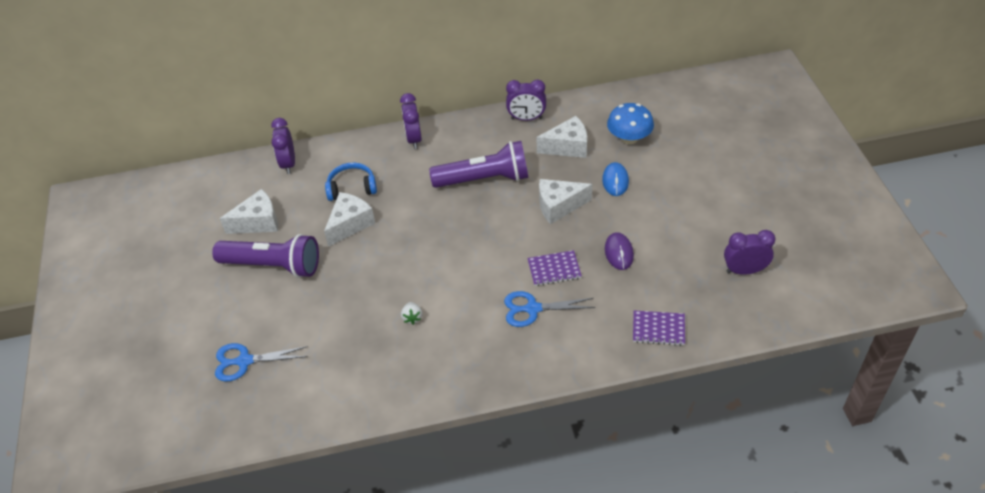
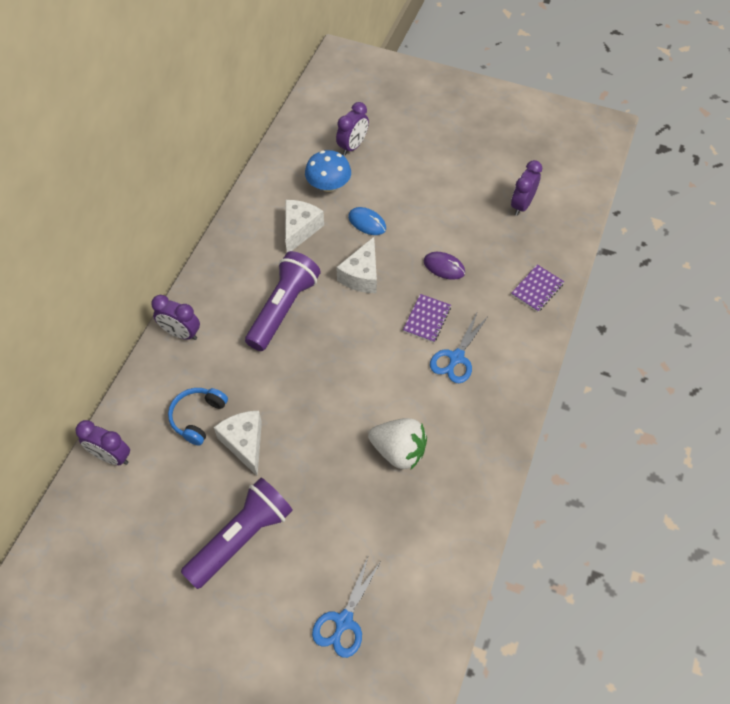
camera: 60 degrees left, 10 degrees up
(258, 222) = (169, 524): white cheese -> none
(412, 318) = (398, 451): white strawberry -> white strawberry, size x2.24
(526, 118) = (238, 237): purple clock -> purple clock (352, 146)

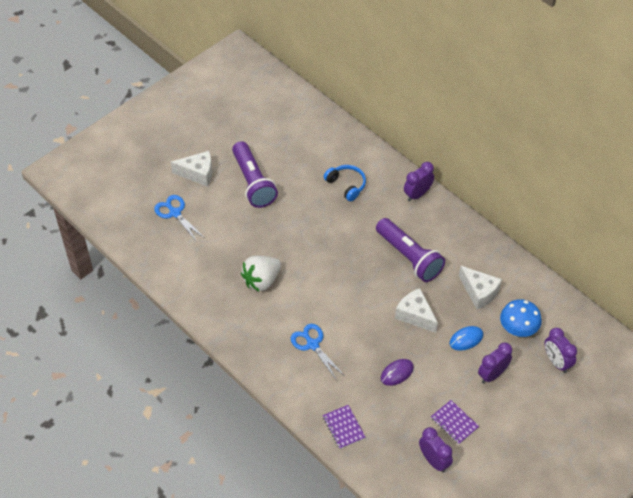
camera: 115 degrees right, 5 degrees down
(111, 456) = (342, 137): purple clock -> purple clock (492, 374)
(244, 443) = (314, 203): white cheese -> white cheese (198, 173)
(427, 319) = (355, 340): purple notebook -> purple notebook (454, 423)

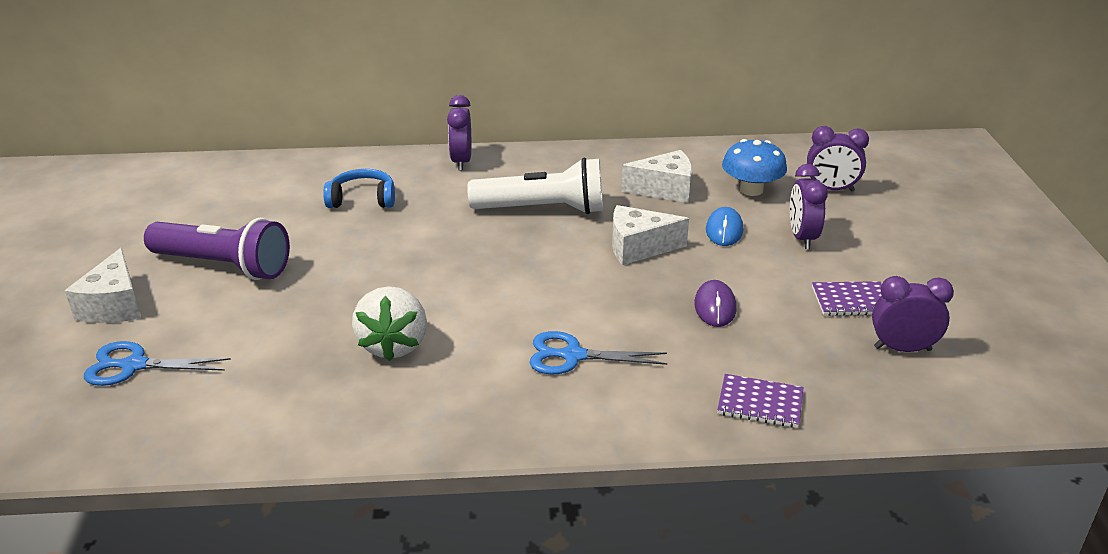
camera: 50 degrees left, 20 degrees down
(198, 173) = (114, 305): white cheese -> white cheese turned 135 degrees clockwise
(409, 257) = (543, 210): purple flashlight -> white flashlight

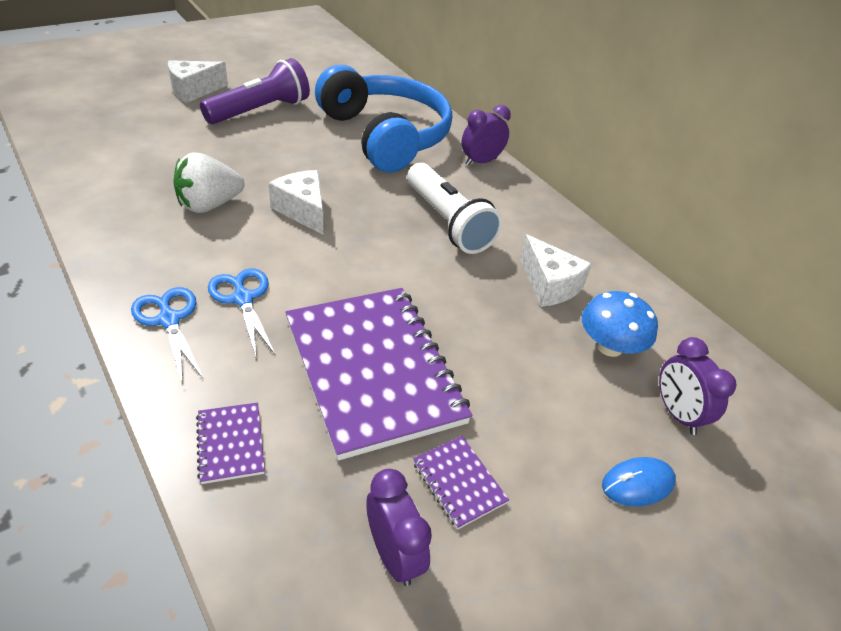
camera: 55 degrees right, 10 degrees up
(134, 365) = (135, 117): blue scissors -> blue scissors (169, 320)
(223, 266) = (260, 111): purple flashlight -> purple flashlight turned 120 degrees counterclockwise
(362, 199) = (385, 136): blue headphones -> blue headphones, size x2.38
(639, 248) = (434, 294): white cheese -> white cheese (303, 211)
(715, 307) = (373, 370): purple mouse -> purple notebook
(724, 230) = (513, 344): blue mouse -> blue mouse (637, 483)
(802, 237) = (552, 410): purple clock -> none

